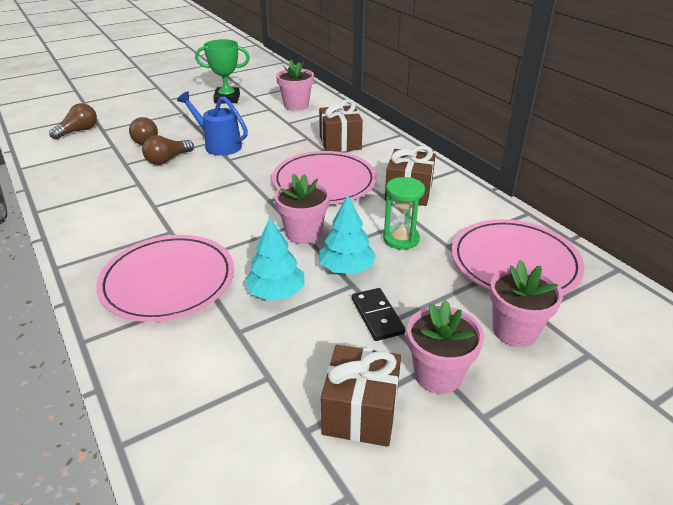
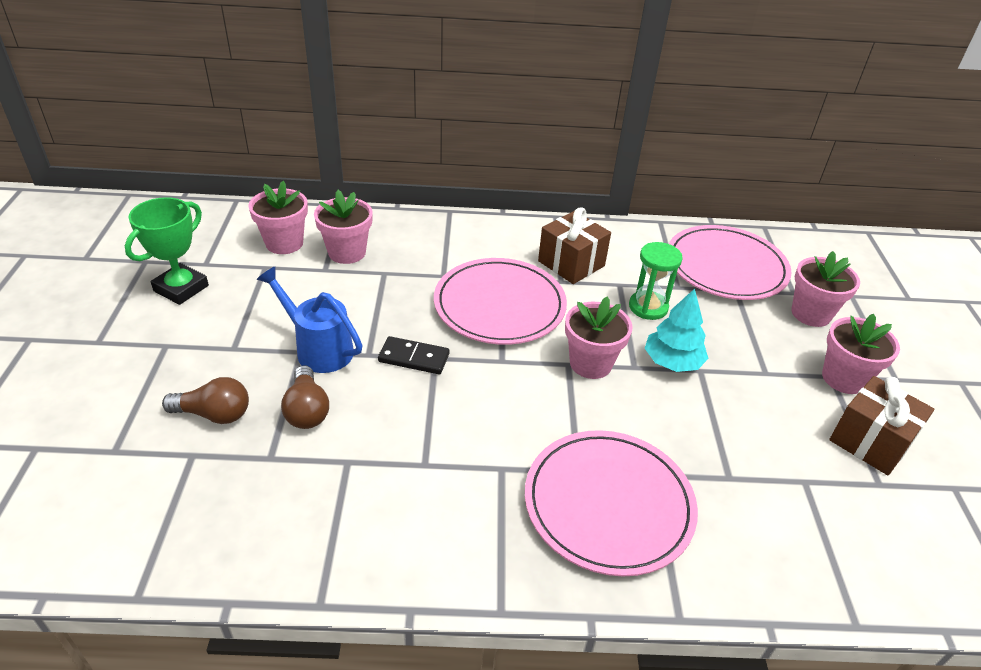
camera: 60 degrees left, 5 degrees up
(78, 131) = (80, 482): brown light bulb -> none
(218, 145) = (318, 348): blue watering can -> blue watering can turned 60 degrees clockwise
(276, 292) = (682, 426): turquoise tree -> none
(311, 122) = (347, 252): none -> pink flower pot
(340, 143) = (423, 256): brown gift -> none
(377, 316) = (755, 376): black domino -> black domino (414, 358)

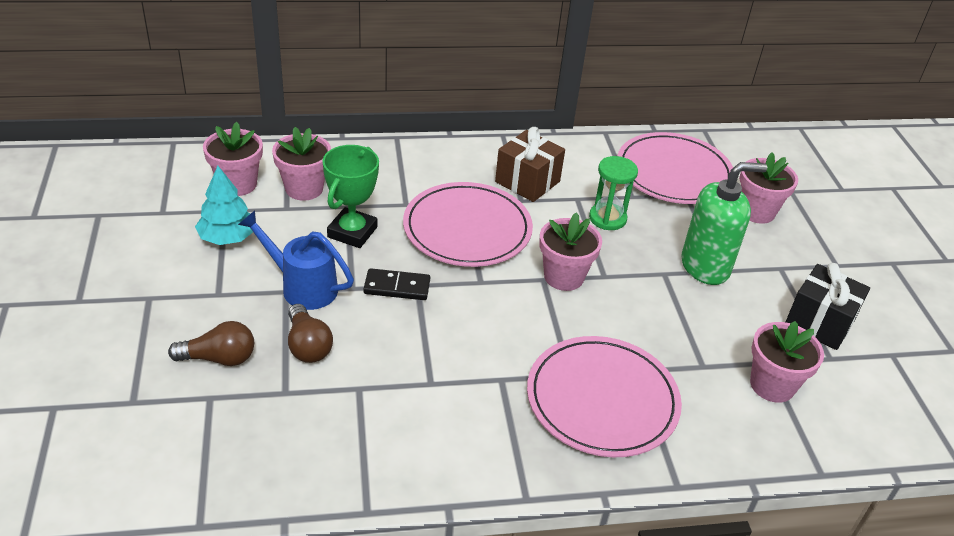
camera: 10 degrees left, 0 degrees up
(181, 288) = (146, 239): green trophy -> green trophy (352, 232)
(672, 362) = (638, 268): turquoise tree -> turquoise tree (227, 237)
(747, 367) = (705, 266): none -> green soap dispenser
(843, 378) = (791, 269): pink flower pot -> pink flower pot (772, 385)
(870, 441) = (819, 322): brown gift -> black gift

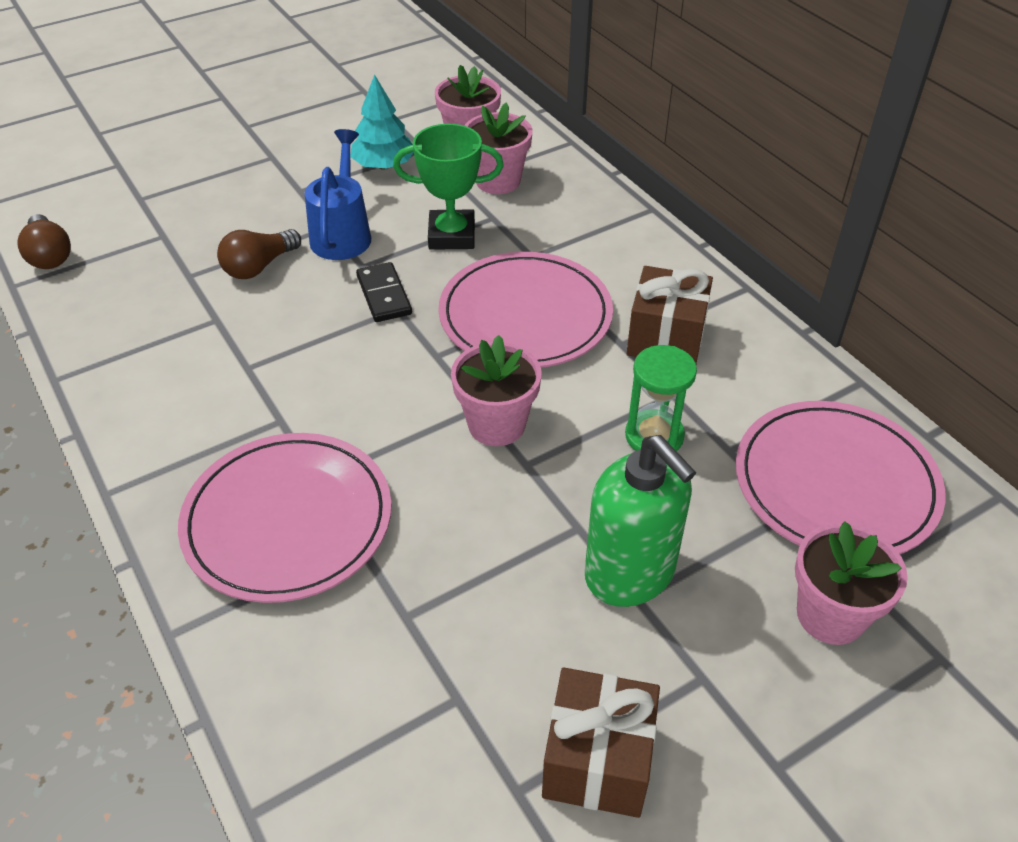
camera: 70 degrees right, 5 degrees up
(219, 358) = (214, 222): brown light bulb -> brown light bulb (49, 255)
(772, 385) = (409, 713): pink flower pot -> none
(819, 322) = (597, 760): black gift -> brown gift

